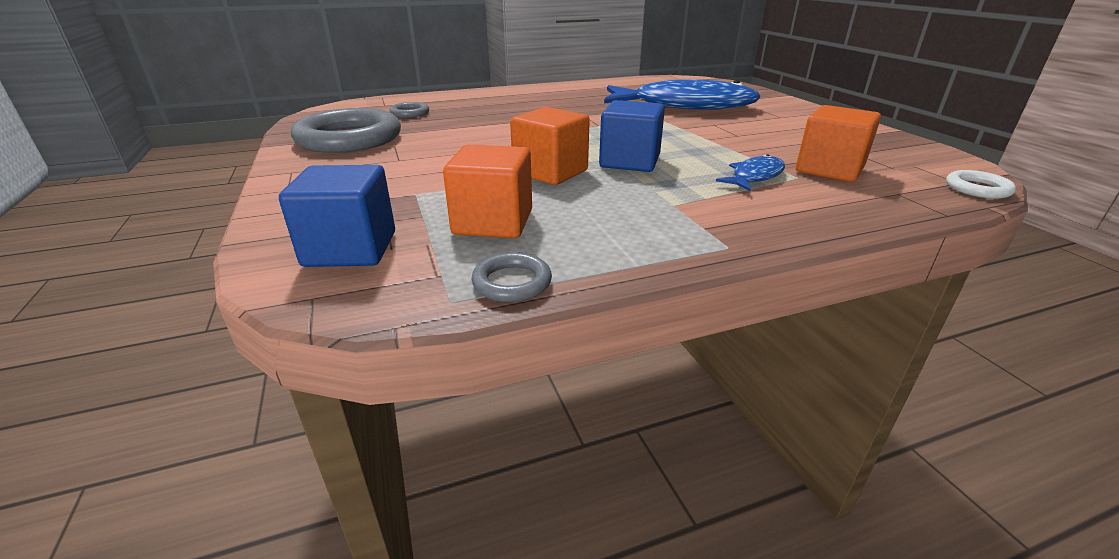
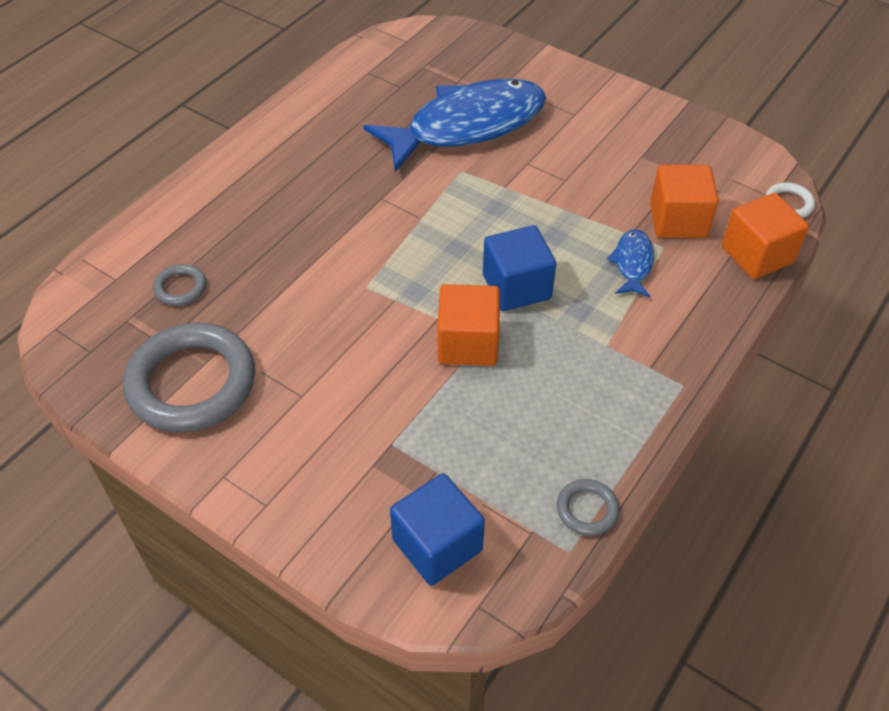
camera: 35 degrees left, 20 degrees up
(493, 222) = (501, 448): orange cube -> orange cube (757, 255)

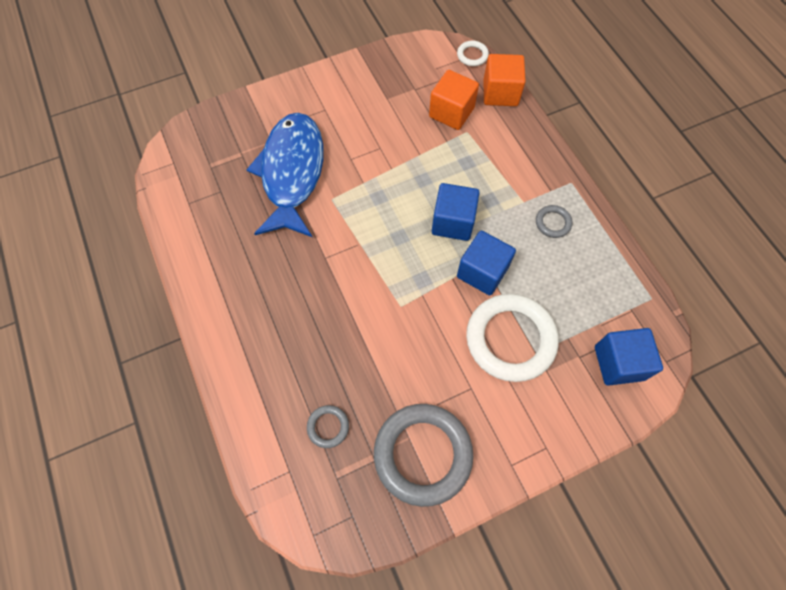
camera: 60 degrees left, 15 degrees up
(392, 409) = (510, 339): none -> white ring
(468, 343) = (482, 272): orange cube -> blue cube
(587, 510) = (630, 275): grey ring -> grey ring (553, 223)
(632, 263) = (470, 153): blue fish -> none

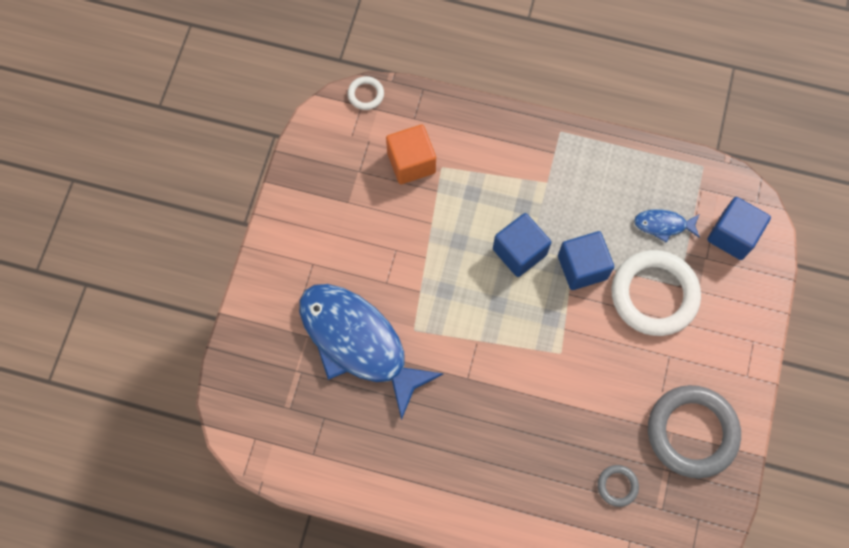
camera: 50 degrees left, 5 degrees up
(500, 93) = (426, 107): orange cube -> none
(553, 223) = (584, 177): grey ring -> none
(573, 304) = (663, 225): none -> blue fish

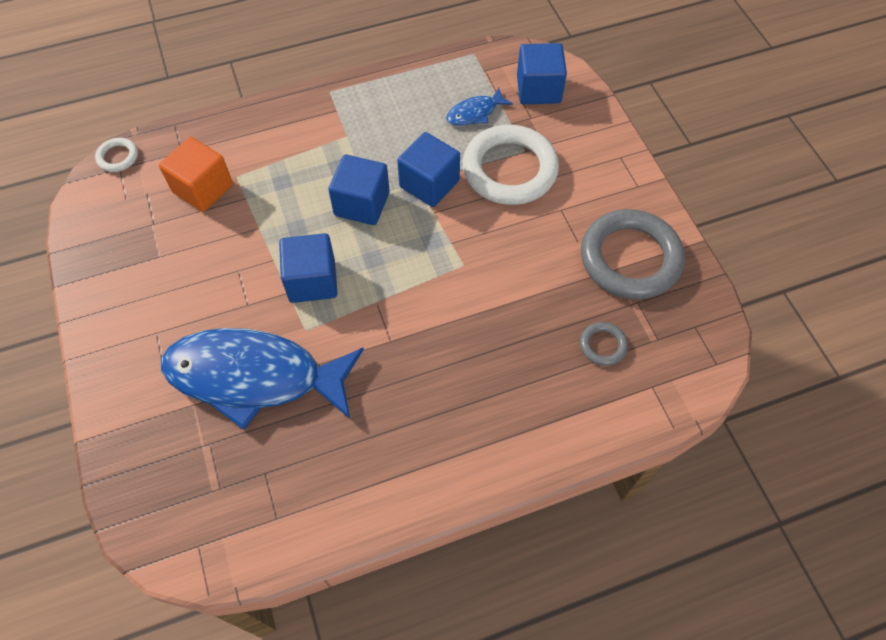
camera: 35 degrees left, 10 degrees down
(443, 293) = (312, 281): none -> blue cube

